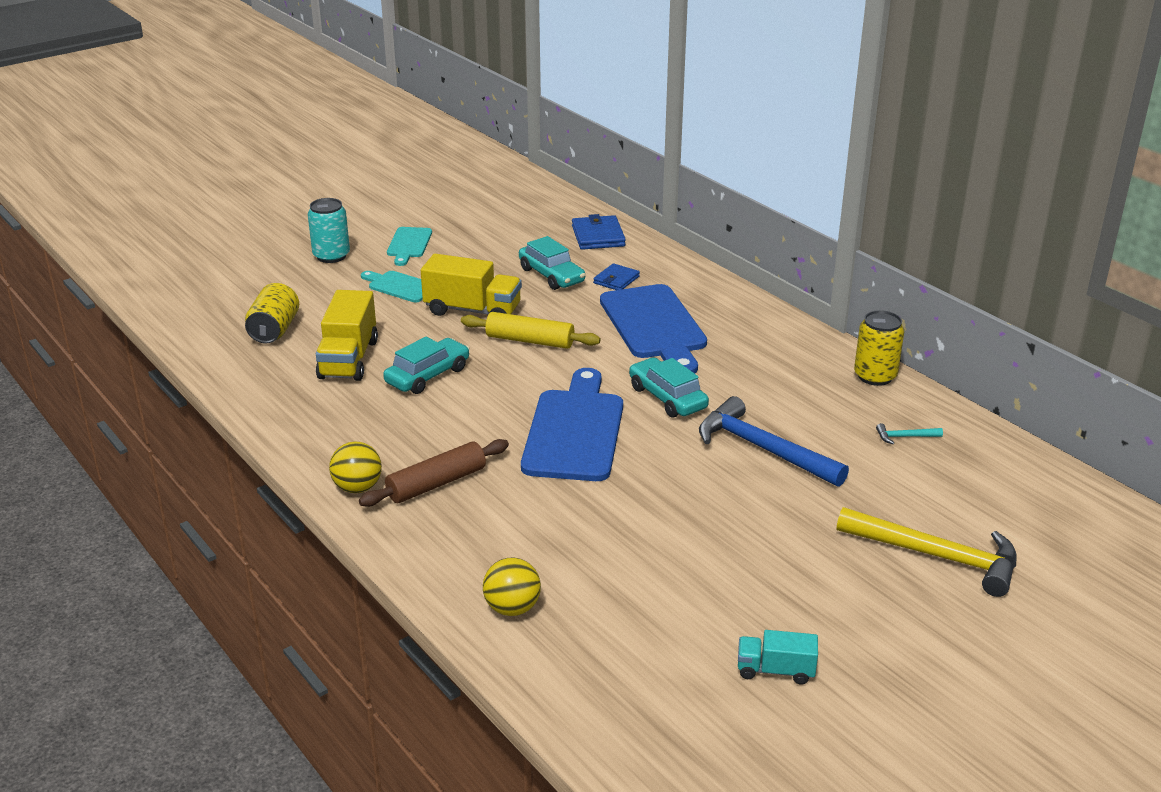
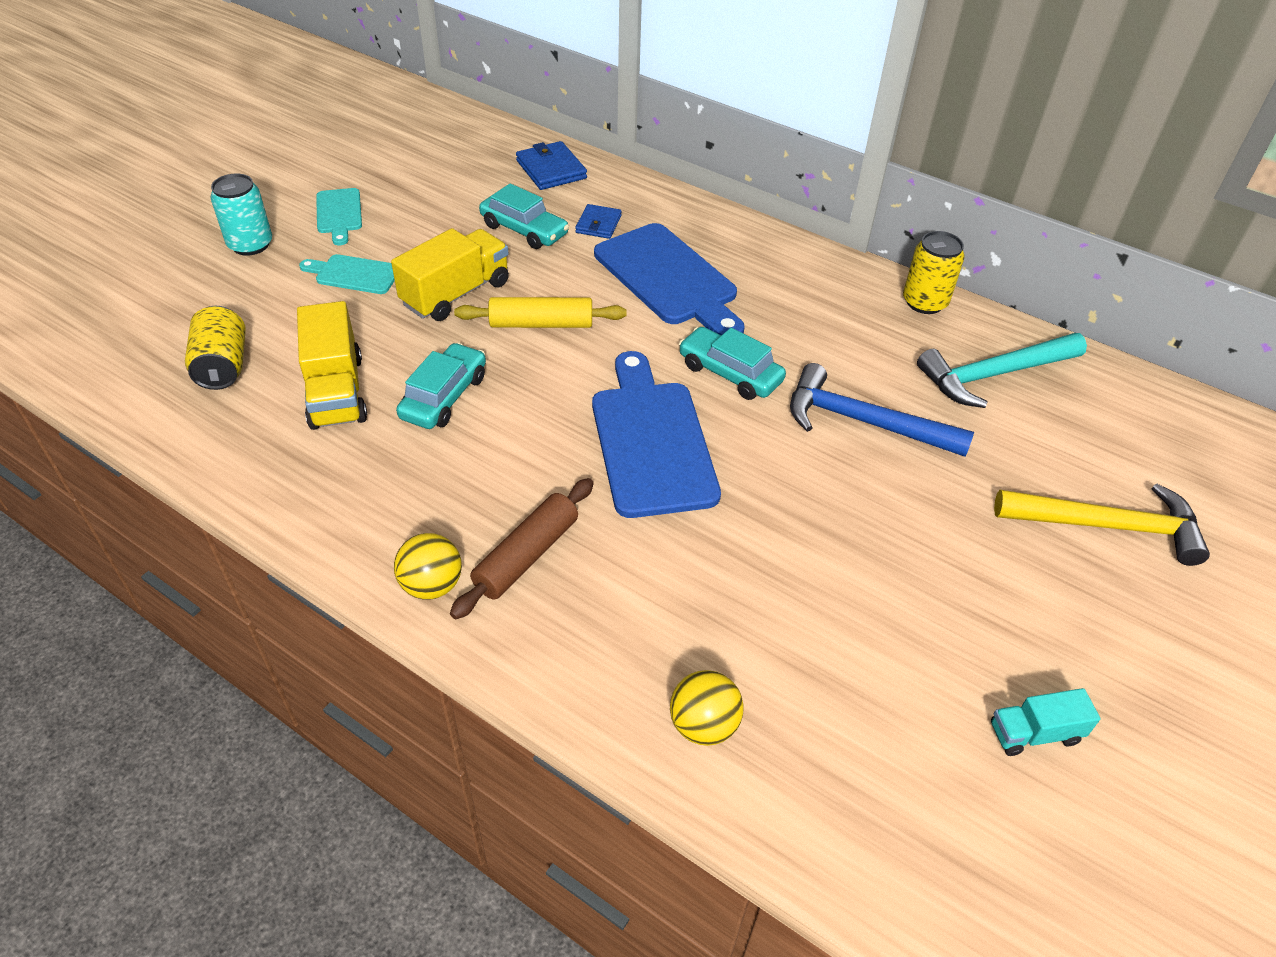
camera: 20 degrees left, 15 degrees up
(472, 311) = (456, 294): yellow truck -> yellow truck turned 45 degrees counterclockwise
(905, 437) = (994, 375): turquoise hammer -> turquoise hammer, size x2.47

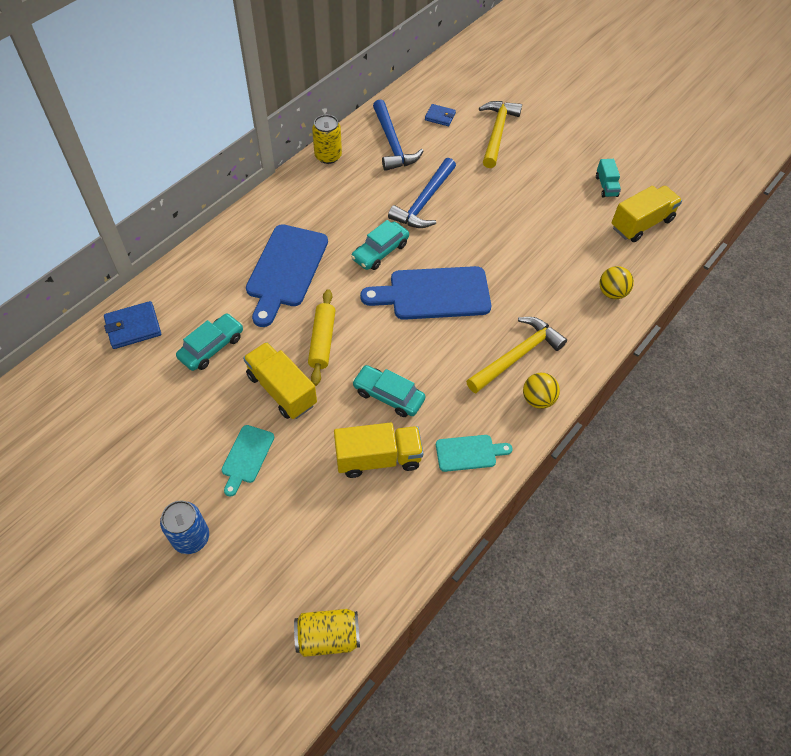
camera: 85 degrees left, 10 degrees up
(223, 366) = (343, 535): yellow can -> yellow can (328, 637)
(250, 245) = (191, 537): turquoise can -> blue can
(339, 214) = (160, 474): turquoise cutting board -> turquoise cutting board (469, 453)
(526, 556) = (517, 356): brown rolling pin -> yellow hammer
(598, 224) = (214, 302): blue wallet -> blue wallet (440, 117)
(669, 279) = (285, 270): blue cutting board -> blue cutting board turned 135 degrees clockwise
(935, 806) = (641, 224): none -> yellow truck
(994, 375) = (392, 143): turquoise hammer -> blue hammer

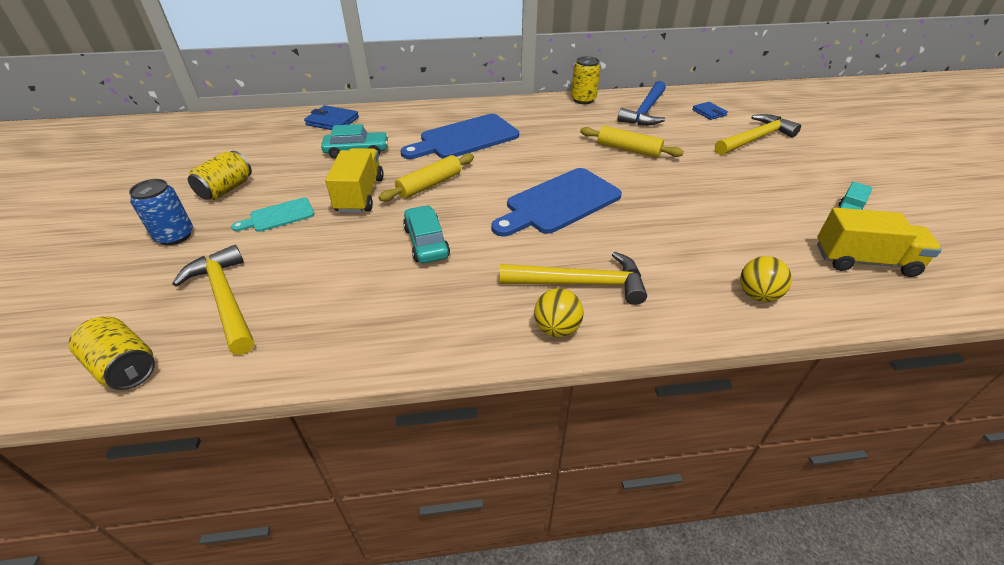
camera: 45 degrees right, 15 degrees down
(158, 468) = (226, 189): none -> yellow can
(316, 545) = (225, 299): none -> yellow hammer
(378, 458) = (356, 276): yellow truck -> none
(380, 251) = (550, 160): turquoise car -> none
(424, 202) = (628, 149): blue hammer -> yellow rolling pin
(433, 293) = (559, 203): blue cutting board -> blue cutting board turned 75 degrees counterclockwise
(469, 453) = (431, 324): turquoise cutting board -> none

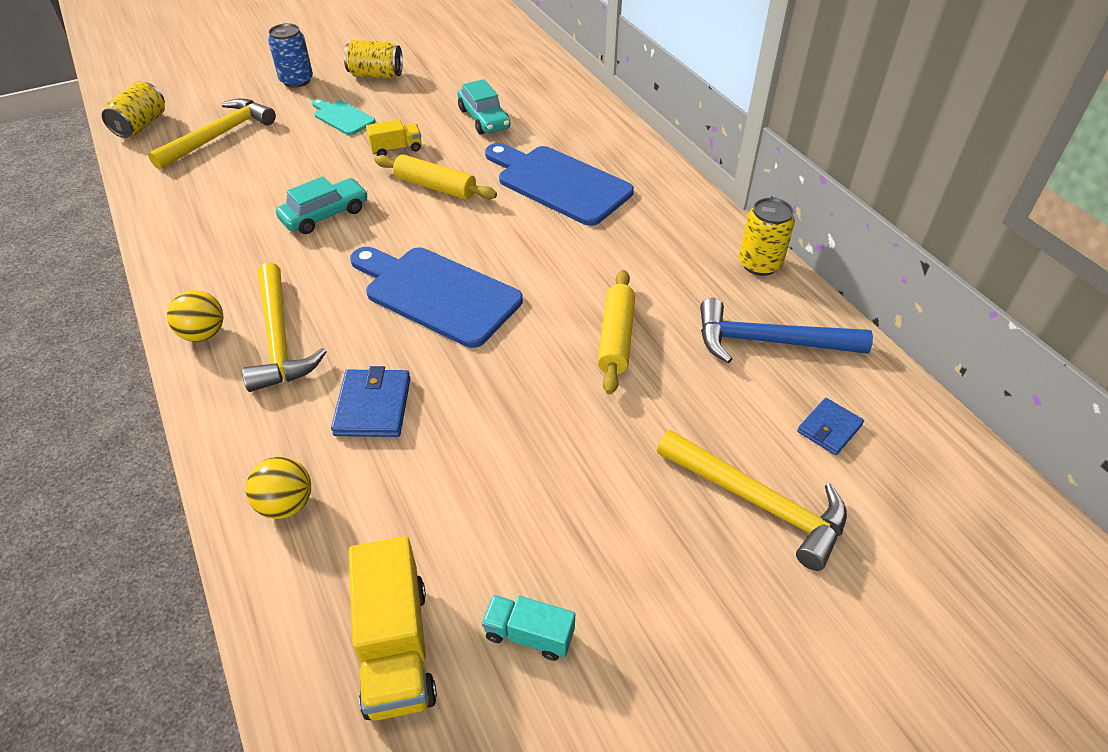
camera: 70 degrees right, 5 degrees up
(332, 121) = (543, 82): blue wallet -> blue wallet (373, 406)
(360, 195) = (396, 149): yellow truck -> yellow truck, size x0.57

